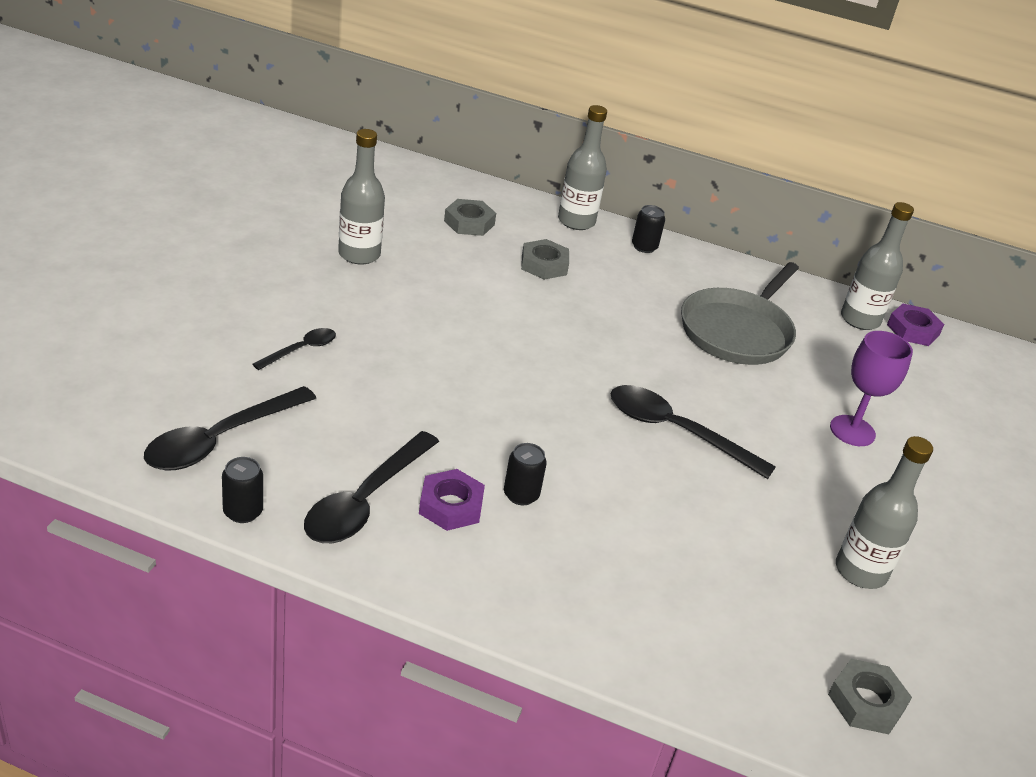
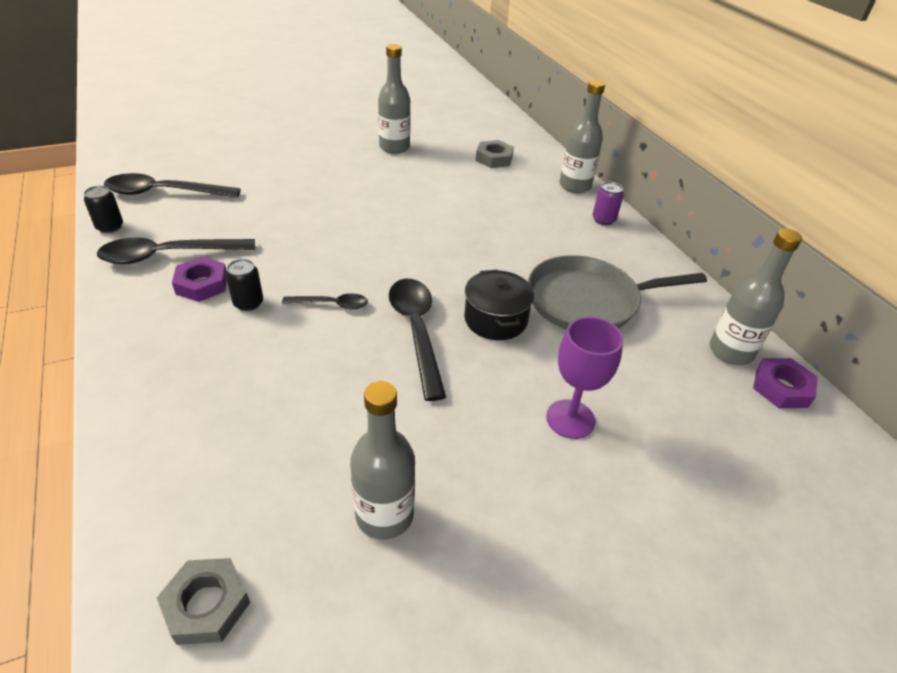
camera: 50 degrees right, 5 degrees up
(301, 350) = (277, 175): black spoon -> black spoon (331, 304)
(544, 265) = (504, 198): grey nut -> none
(644, 247) = (603, 220): black can -> purple can
(708, 386) = (495, 319): none -> black pot

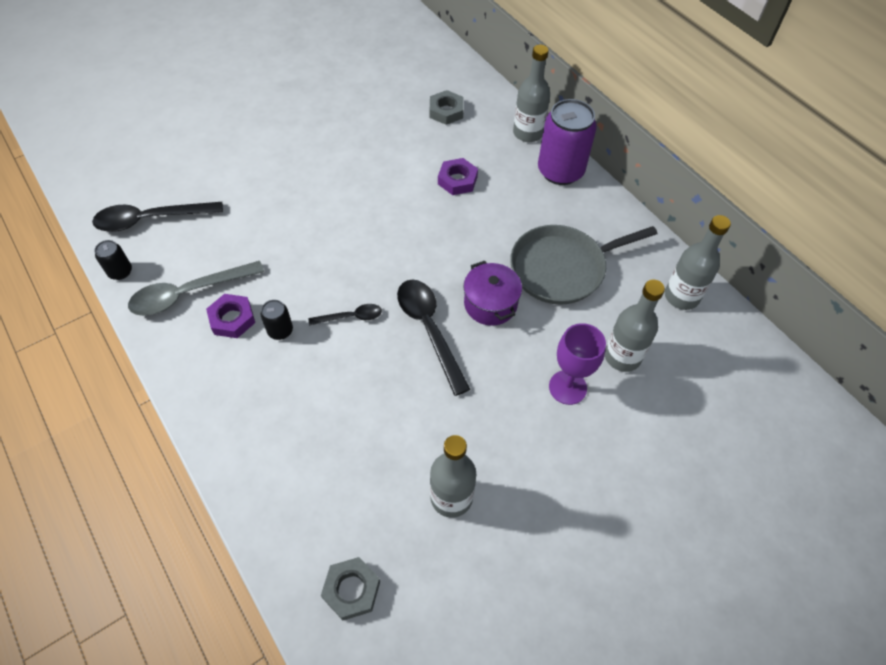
camera: 10 degrees left, 15 degrees up
(168, 255) = (189, 293): black spoon -> grey spoon
(394, 147) = (348, 115): grey bottle -> grey bottle (622, 356)
(495, 319) = (490, 304): black pot -> purple pot
(603, 220) = (560, 171): purple can -> purple can, size x2.15
(781, 388) = (722, 324): purple nut -> purple nut (457, 180)

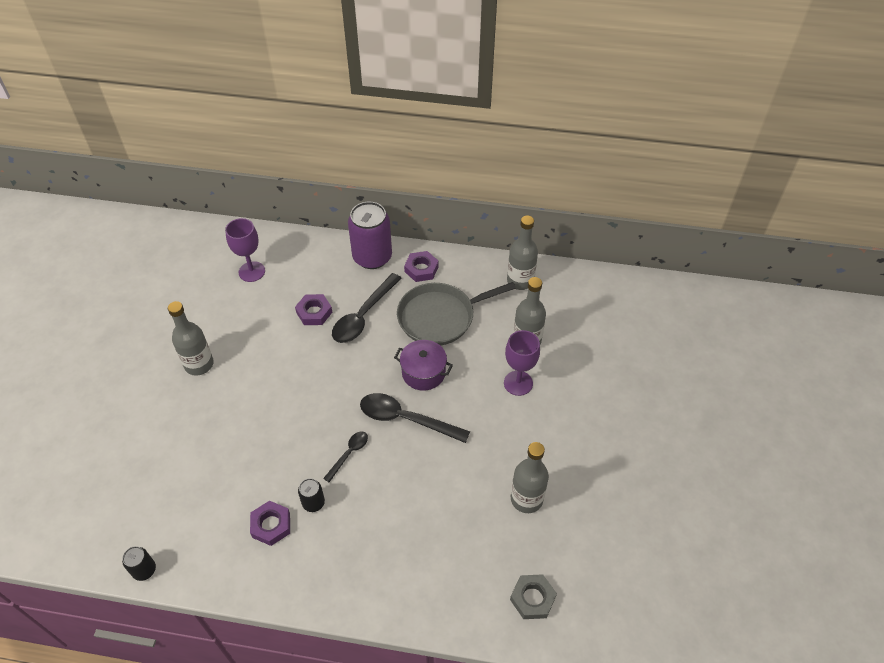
camera: 45 degrees left, 5 degrees down
(151, 219) = (120, 516): black spoon -> black spoon (363, 315)
(189, 293) = (218, 537): grey spoon -> none
(446, 111) = (252, 271): grey nut -> purple goblet
(528, 133) = (324, 247): grey bottle -> grey bottle (199, 364)
(562, 268) = (440, 317): grey pan -> grey pan turned 45 degrees clockwise
(594, 214) = (421, 269): none -> purple nut

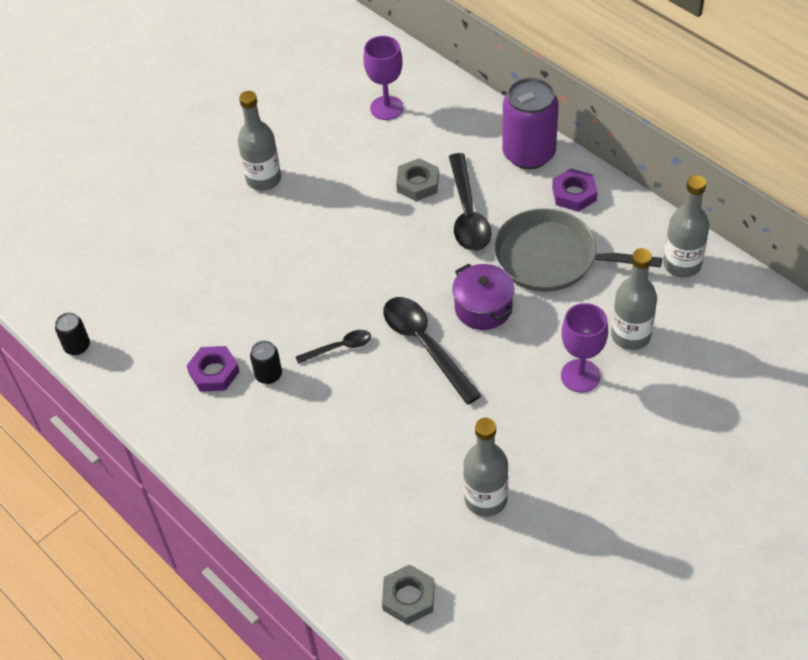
camera: 40 degrees right, 0 degrees up
(314, 312) = (418, 183): purple nut -> grey nut
(363, 315) = (467, 213): black spoon -> black spoon turned 75 degrees counterclockwise

